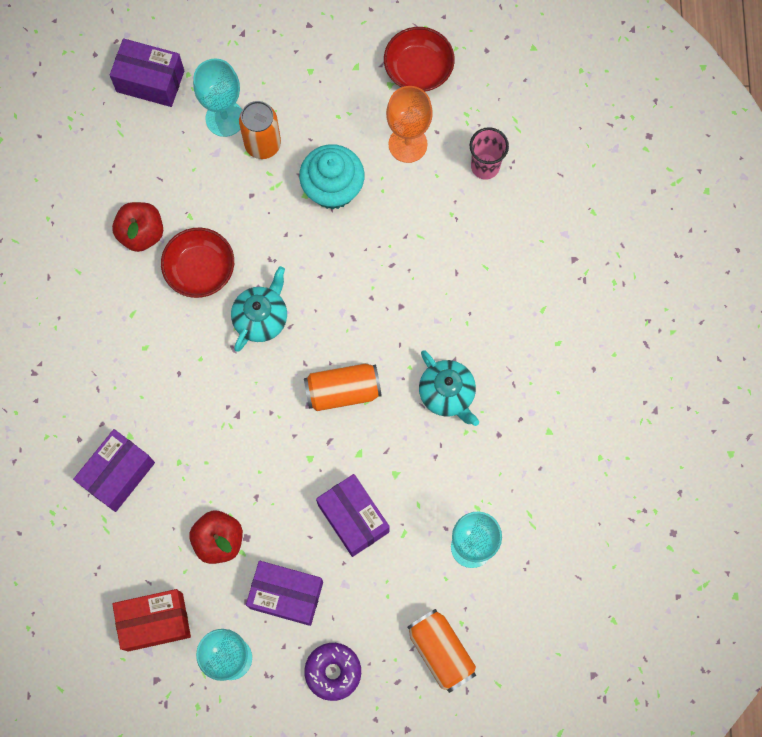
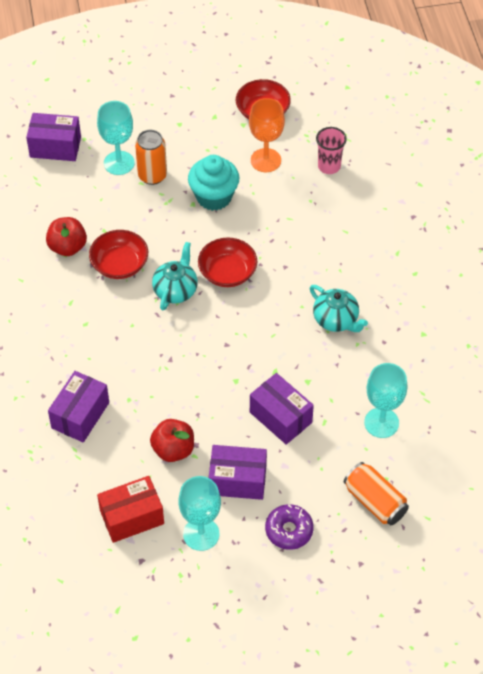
camera: 10 degrees left, 20 degrees down
(329, 303) = (227, 272): none -> red bowl
(343, 391) = (252, 330): orange can -> none

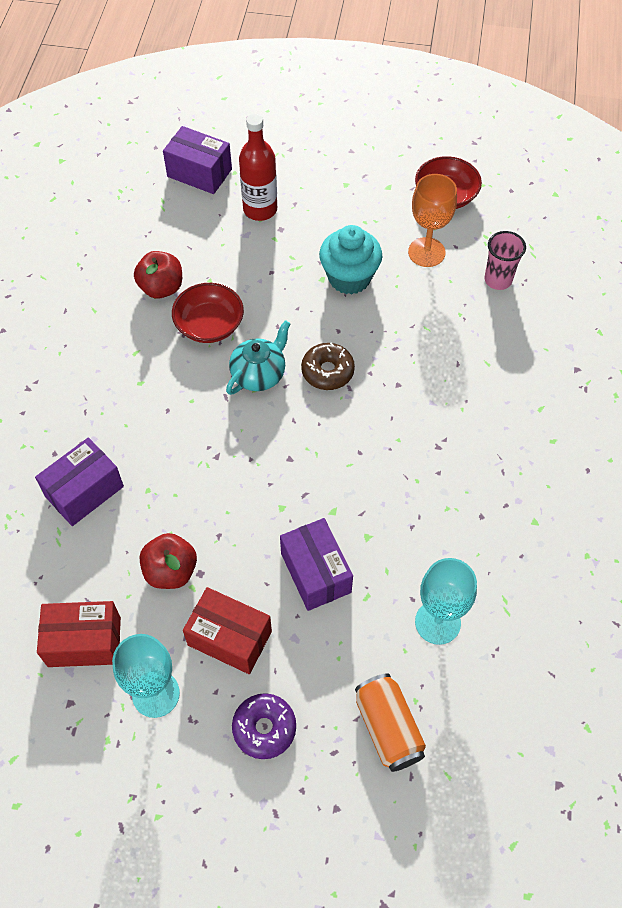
camera: 20 degrees right, 5 degrees up
(119, 163) = (260, 209): turquoise goblet -> red bottle
(152, 175) = (290, 234): orange can -> none
(227, 272) = (327, 371): red bowl -> brown donut
(237, 480) = (229, 638): purple box -> red box
(336, 320) = (433, 470): turquoise teapot -> none

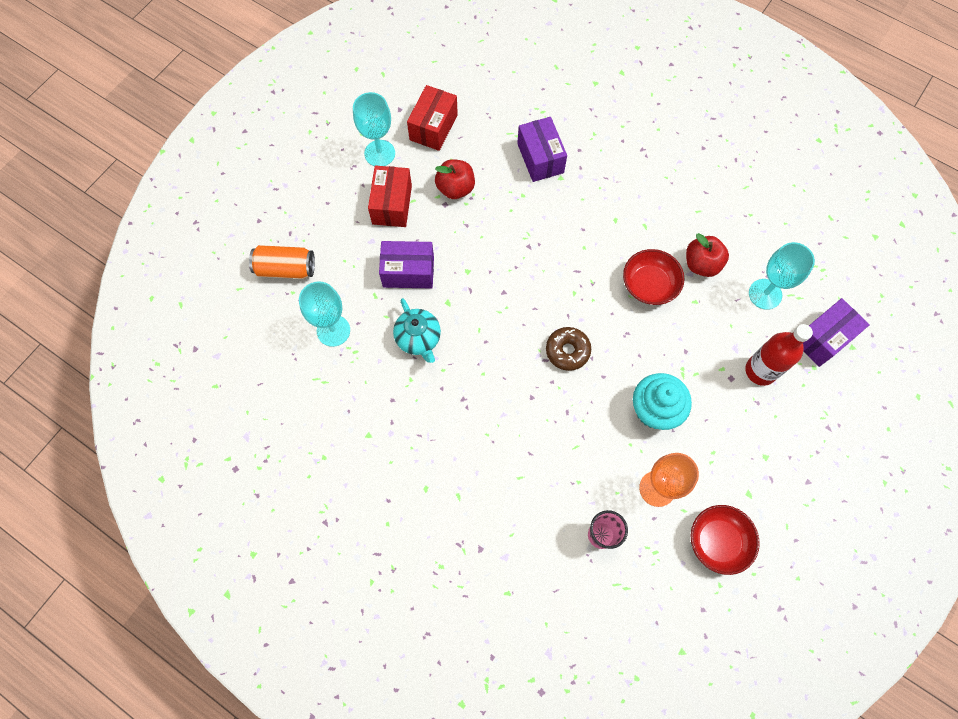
camera: 115 degrees right, 10 degrees up
(172, 227) = (765, 294): none -> turquoise goblet
(229, 638) = (392, 204): red box -> red box turned 45 degrees counterclockwise
(259, 374) = (587, 301): turquoise teapot -> turquoise teapot (418, 339)
(264, 728) = (326, 202): purple donut -> none

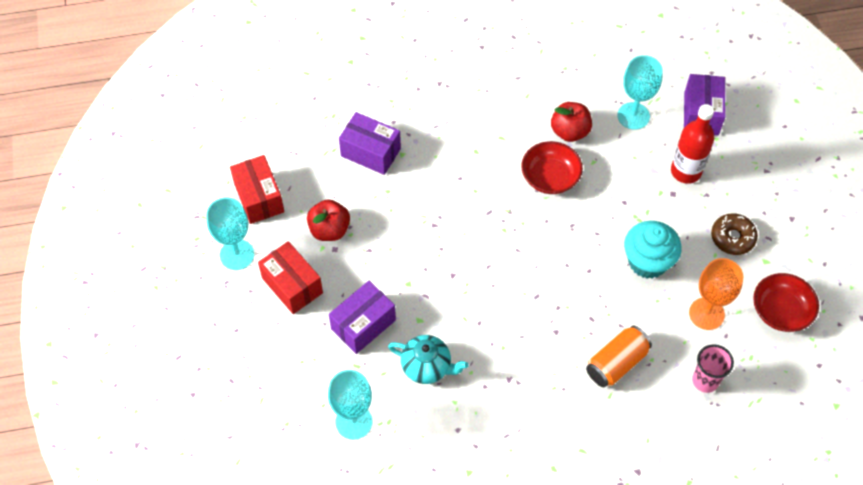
camera: 45 degrees left, 10 degrees down
(286, 269) = (260, 411): orange can -> orange can (616, 363)
(567, 351) = (545, 275): brown donut -> brown donut (732, 238)

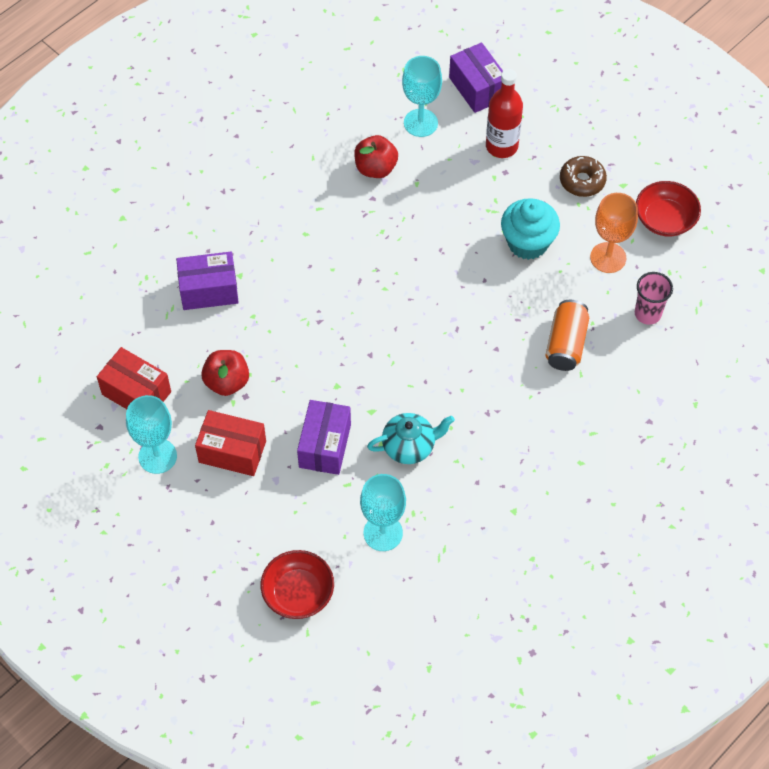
camera: 35 degrees left, 0 degrees up
(550, 177) = (389, 219): red bowl -> red bowl (298, 593)

